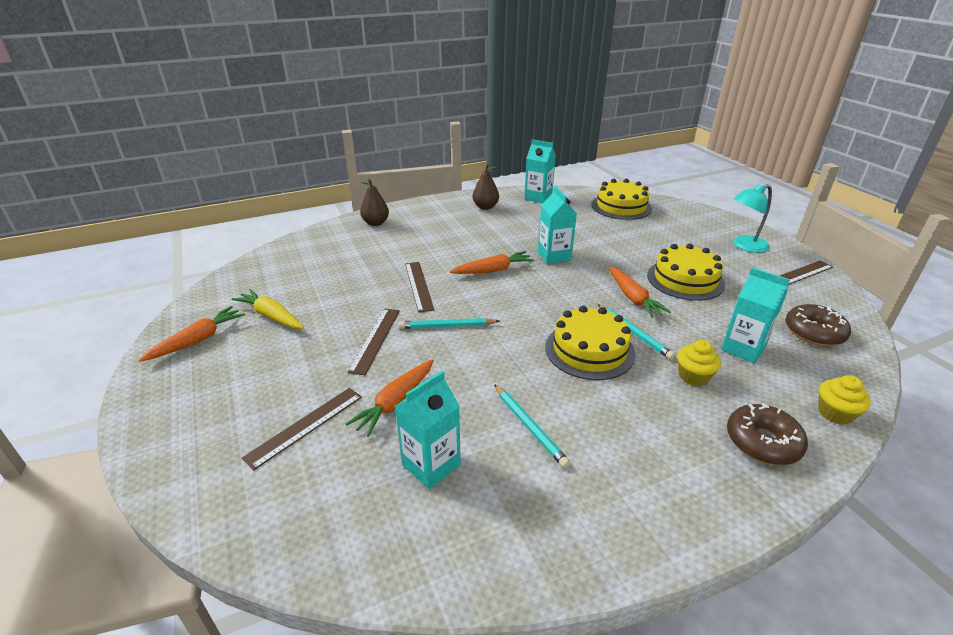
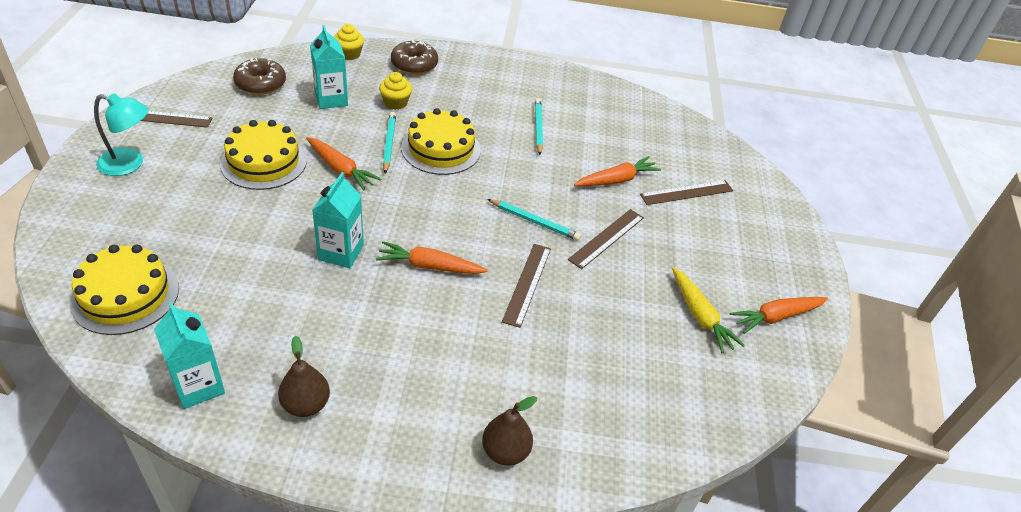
camera: 155 degrees left, 10 degrees up
(431, 465) = (614, 137): turquoise carton -> none
(633, 298) = (340, 169): orange carrot -> orange carrot turned 120 degrees clockwise

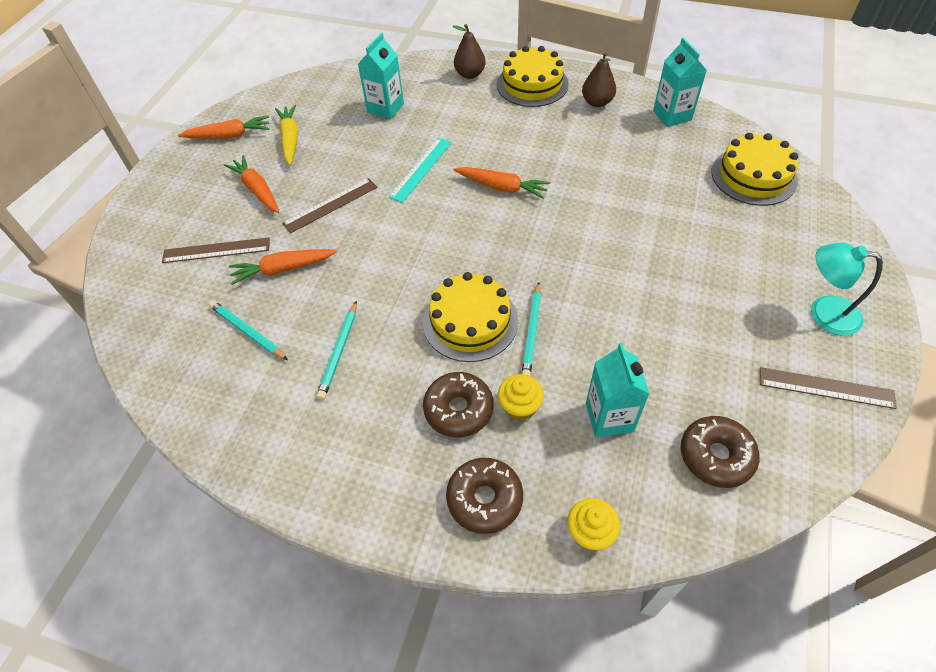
camera: 160 degrees left, 10 degrees up
(264, 162) = (675, 310): yellow cake -> yellow cake (532, 84)
(340, 169) = (587, 296): orange carrot -> orange carrot (257, 190)
(341, 252) = (581, 203): turquoise carton -> turquoise carton (385, 108)
(439, 100) = (458, 409): none -> brown donut
(527, 284) = (421, 169): brown ruler -> turquoise ruler
(534, 221) = (393, 225): turquoise pencil -> turquoise pencil (247, 331)

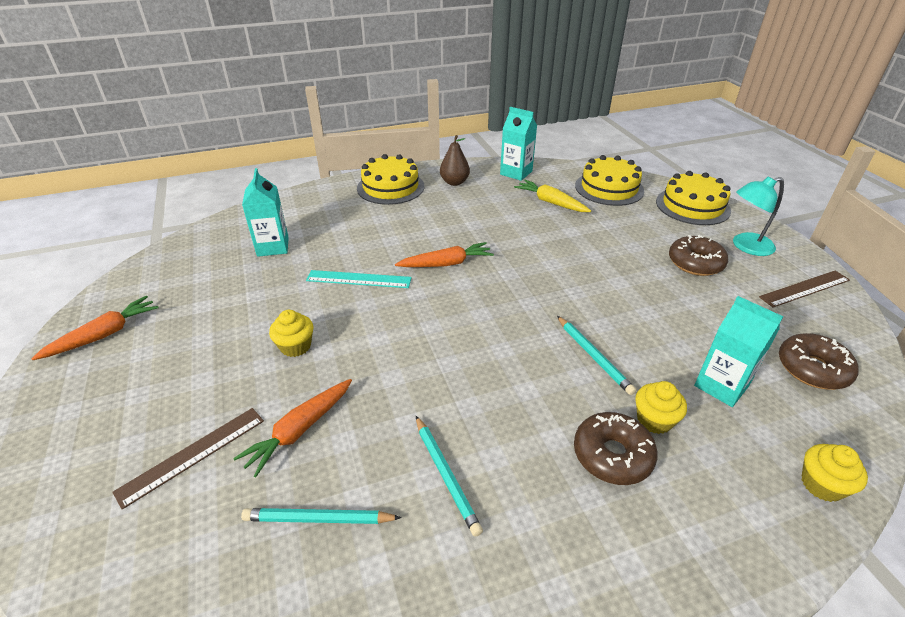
camera: 40 degrees left, 15 degrees down
(257, 190) = (191, 370): orange carrot -> none
(290, 139) = (189, 309): yellow carrot -> yellow carrot (551, 202)
(330, 205) = (295, 346): brown ruler -> yellow cupcake
(421, 169) = (359, 279): turquoise ruler -> turquoise ruler turned 75 degrees counterclockwise
(470, 74) = (329, 197): brown pear -> none
(470, 321) = (536, 376): yellow cake -> yellow cake (692, 206)
(484, 499) = (724, 519): brown donut -> brown donut (695, 263)

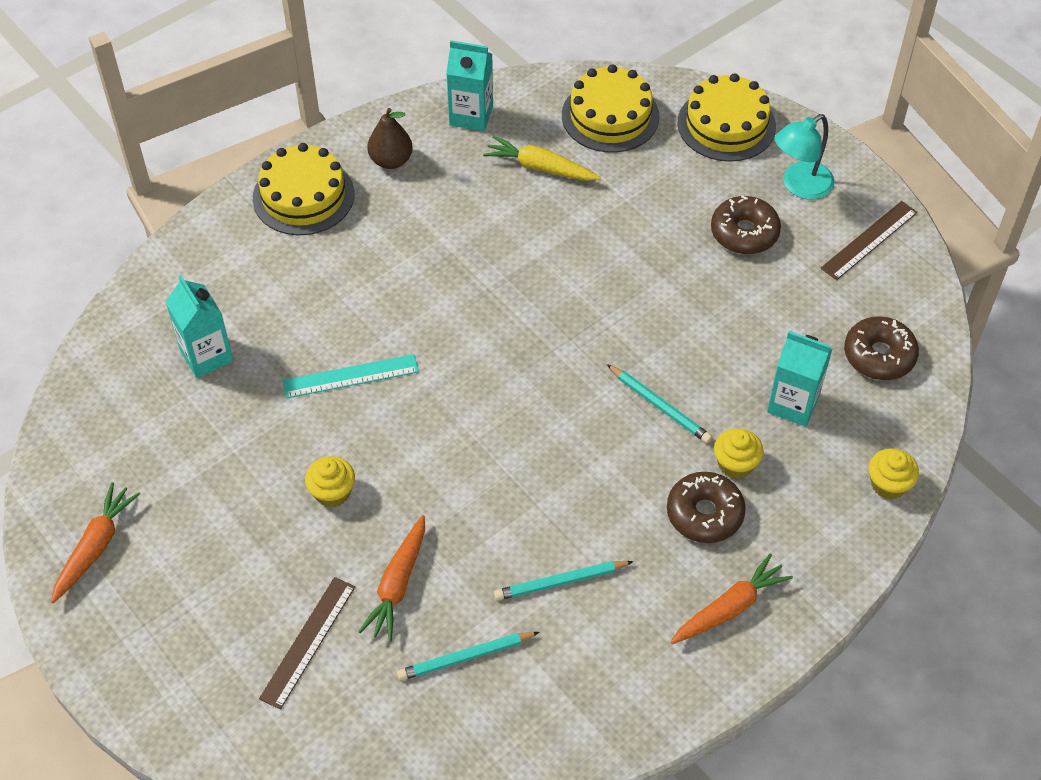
camera: 20 degrees left, 15 degrees up
(446, 264) = (446, 320): orange carrot -> orange carrot (729, 608)
(446, 475) = (560, 582): turquoise pencil -> turquoise pencil turned 120 degrees clockwise

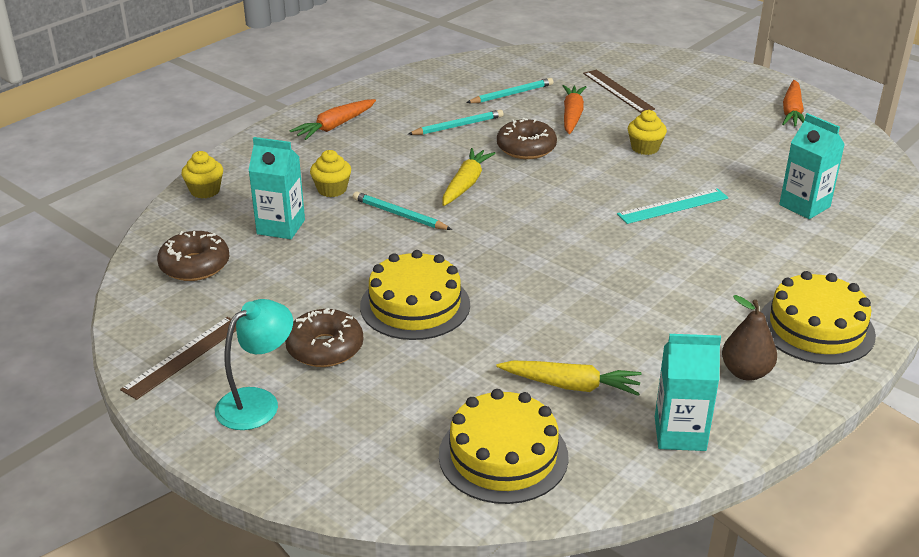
camera: 170 degrees right, 20 degrees down
(308, 642) = (618, 91): brown ruler -> brown ruler turned 45 degrees counterclockwise
(574, 451) = (466, 184): none -> yellow carrot
(704, 514) = (356, 163): brown donut -> brown donut (526, 148)
(726, 124) = (349, 463): yellow cake -> yellow cake (415, 305)

